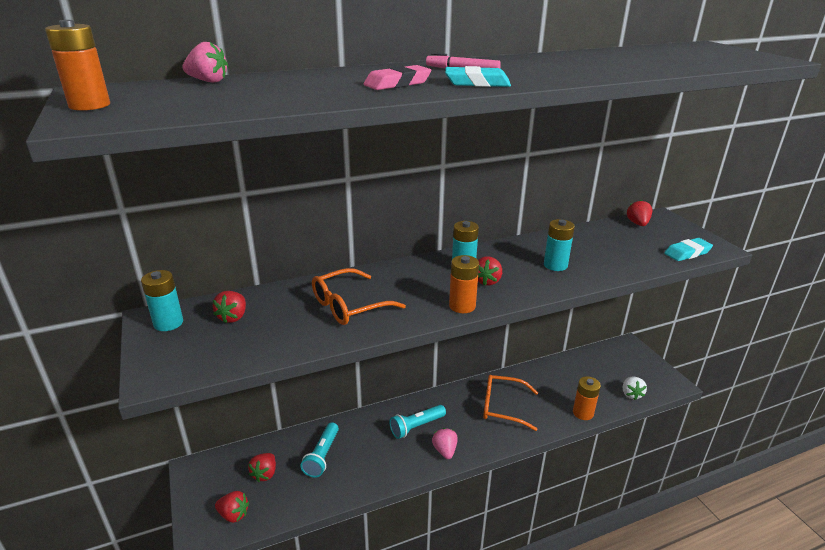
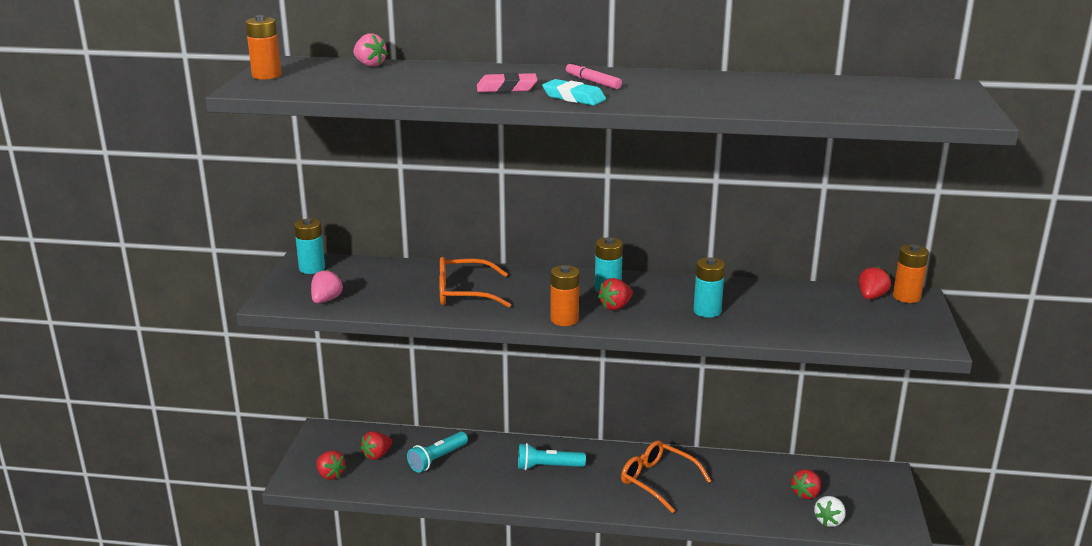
camera: 30 degrees right, 5 degrees down
(233, 317) = (363, 277): red strawberry -> red strawberry (806, 494)
(445, 450) = (558, 496): pink strawberry -> pink strawberry (326, 300)
(583, 413) = (746, 517): orange battery -> orange battery (906, 297)
(687, 253) = (885, 338): turquoise eraser -> none

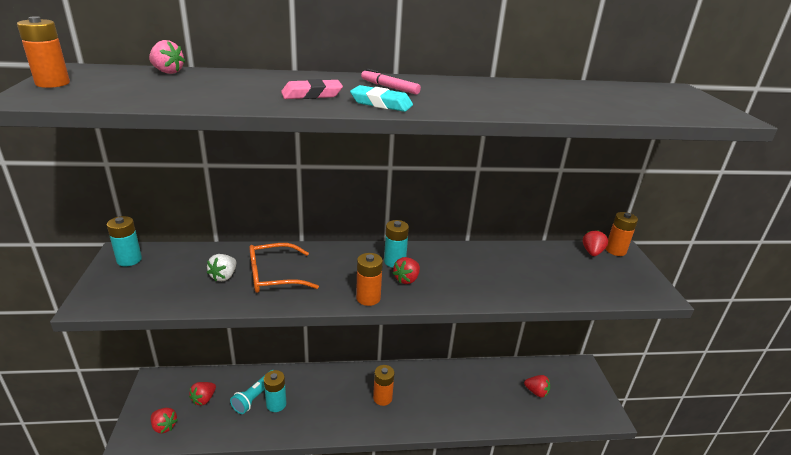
camera: 15 degrees left, 5 degrees up
(326, 300) = (144, 296): pink strawberry -> none
(548, 467) = (345, 392): turquoise flashlight -> none
(594, 477) = (382, 398): none -> orange battery
(658, 481) = (430, 395): orange glasses -> none
(707, 311) = (480, 277): turquoise battery -> turquoise battery (276, 404)
(806, 494) = (536, 392): red strawberry -> red strawberry turned 90 degrees counterclockwise
(829, 521) = (560, 415): white strawberry -> white strawberry (224, 276)

